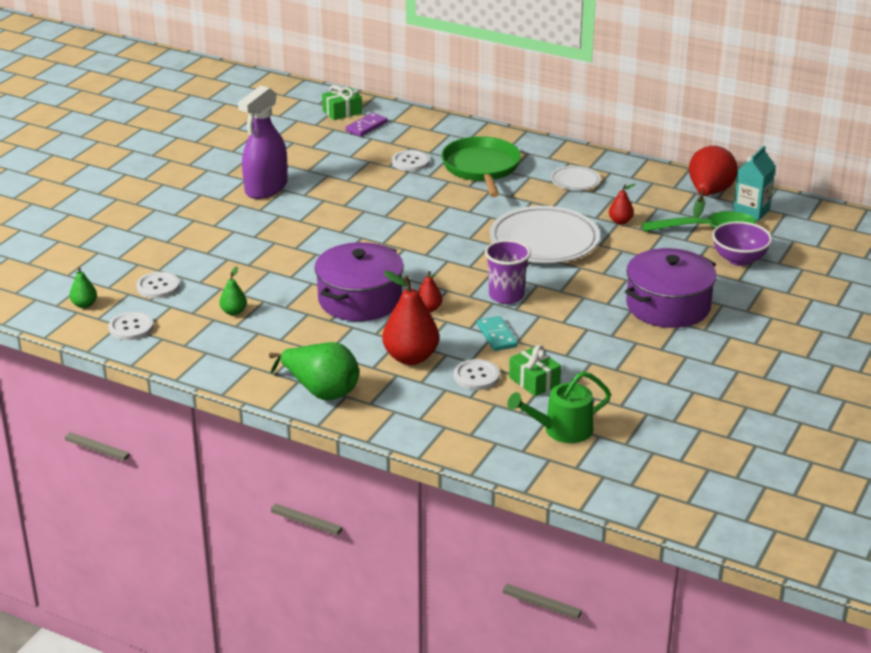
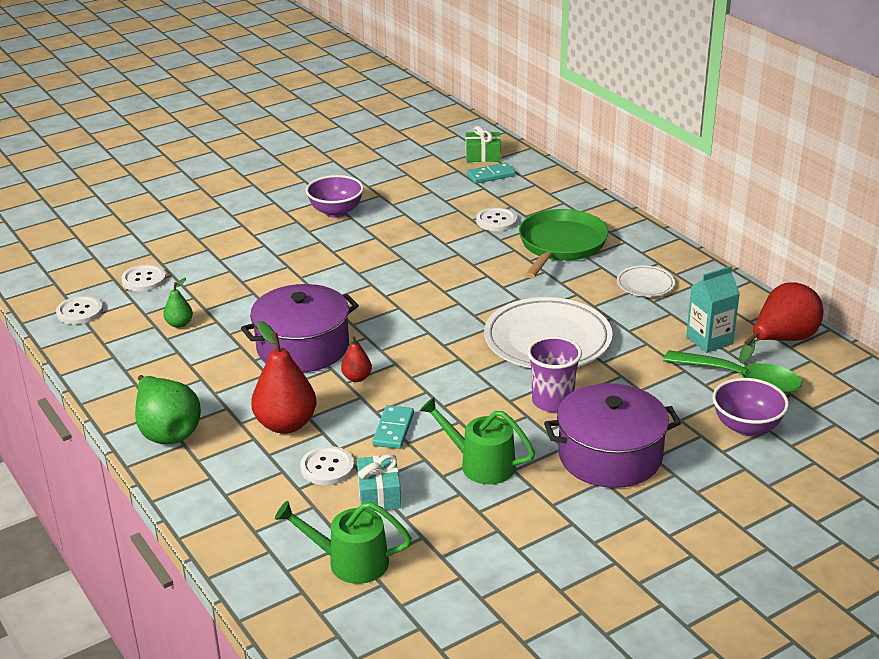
camera: 30 degrees right, 0 degrees up
(84, 305) = (67, 278): green pear -> none
(266, 188) = (336, 212): purple spray bottle -> purple bowl
(366, 127) = (490, 175): purple domino -> turquoise domino
(506, 296) = (447, 388): purple cup -> purple cup (552, 401)
(534, 381) = (379, 494): green gift -> turquoise gift
(585, 339) = (481, 464): none -> green watering can
(620, 221) = (651, 342): red pear -> none
(751, 212) = (814, 374): turquoise carton -> turquoise carton (709, 340)

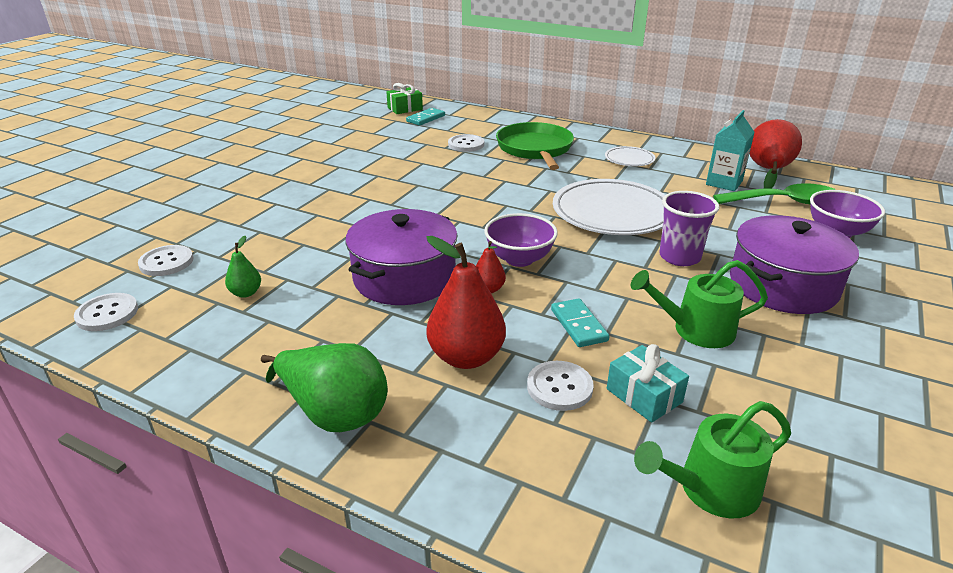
camera: 30 degrees left, 0 degrees up
(336, 212) = (321, 165): purple bowl -> purple bowl (519, 259)

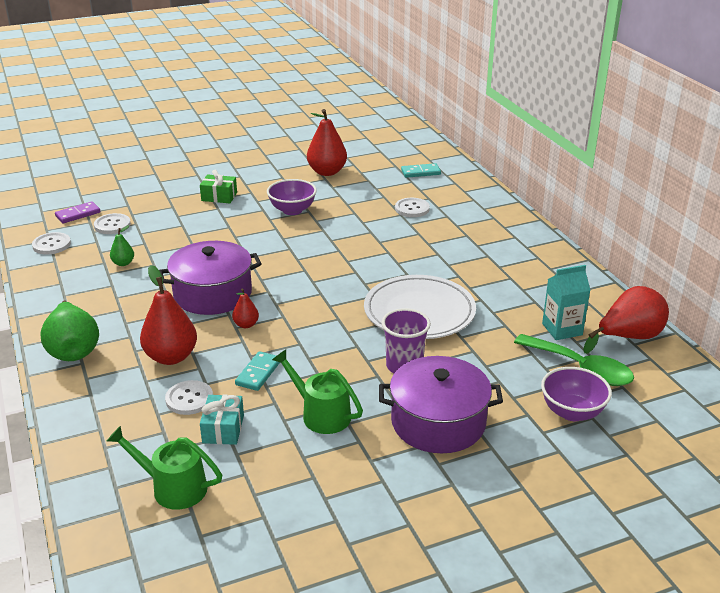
camera: 40 degrees right, 0 degrees up
(96, 269) = (78, 214): none -> purple domino
(340, 141) = (327, 172): none -> red pear
(405, 108) = (420, 156): green gift -> green gift (219, 197)
(519, 259) = (297, 315): purple bowl -> purple bowl (292, 210)
(535, 149) = (459, 234): green pan -> none
(629, 159) = (520, 274): white plate -> none

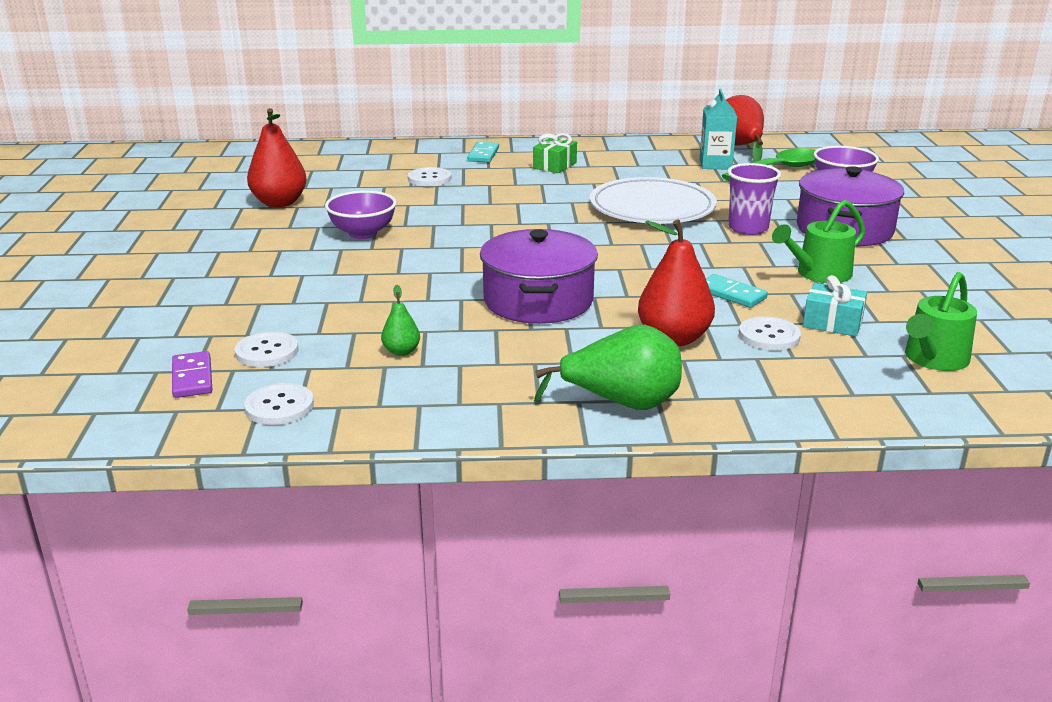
camera: 70 degrees left, 5 degrees down
(219, 197) = (267, 270): green gift -> green gift (555, 165)
(246, 325) = (625, 289): red pear -> none
(420, 172) = (345, 162): turquoise domino -> turquoise domino (483, 154)

